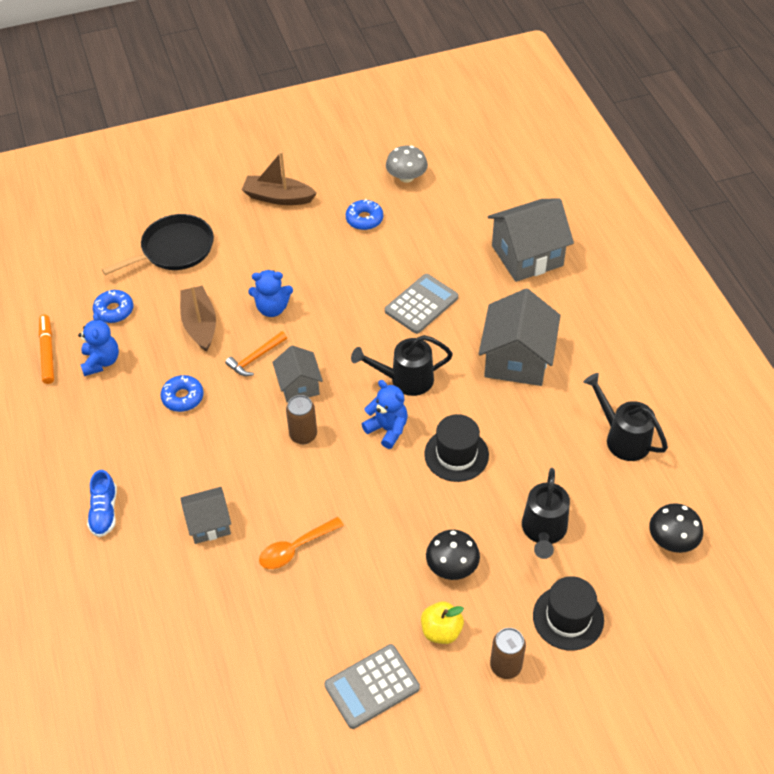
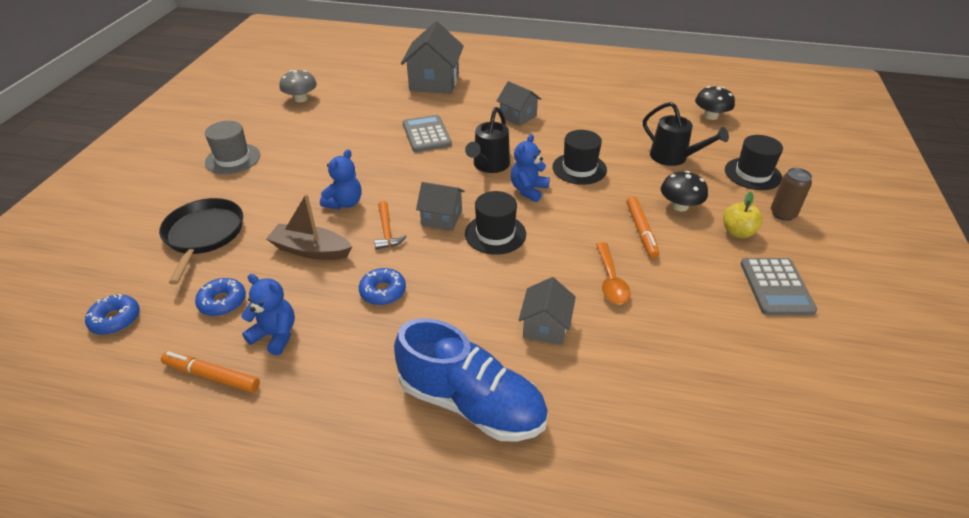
camera: 60 degrees left, 10 degrees down
(104, 512) = (471, 403): blue shoe -> blue shoe, size x2.05
(278, 197) = (233, 159): brown boat -> grey hat
(303, 435) = (495, 234): brown can -> black hat
(364, 219) = (314, 129): blue donut -> blue donut (115, 319)
(385, 546) = (641, 231): none -> orange marker
(387, 429) = (528, 190): blue teddy bear -> blue teddy bear turned 45 degrees counterclockwise
(517, 359) = (518, 116): grey house -> grey house, size x0.58
(622, 437) = (618, 104): black watering can -> none

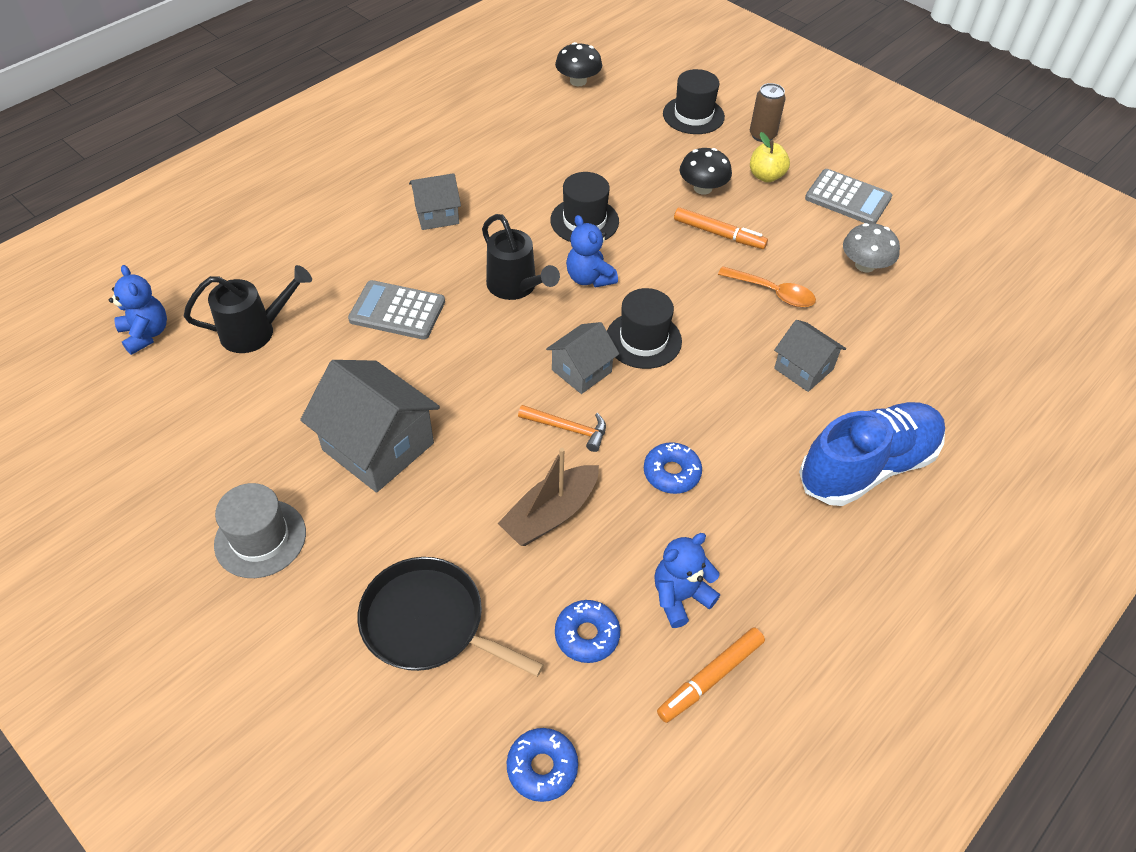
camera: 60 degrees left, 10 degrees up
(301, 99) = (164, 405): grey mushroom -> grey mushroom (865, 265)
(344, 203) = (480, 448): blue teddy bear -> blue teddy bear (146, 334)
(434, 82) = (274, 249): grey house -> grey house (378, 446)
(674, 158) = (625, 147): black watering can -> black watering can (256, 331)

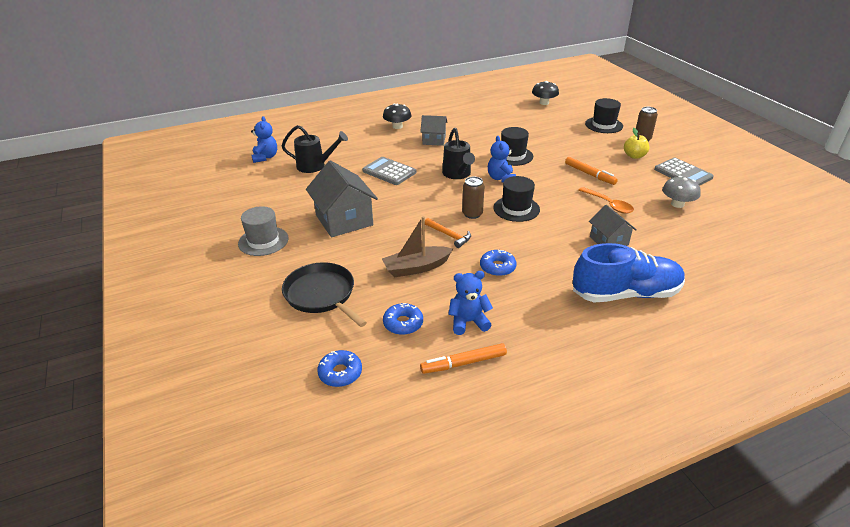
camera: 25 degrees right, 15 degrees down
(581, 371) = (472, 214): grey house -> brown can
(702, 188) = (591, 154): black mushroom -> black mushroom (397, 126)

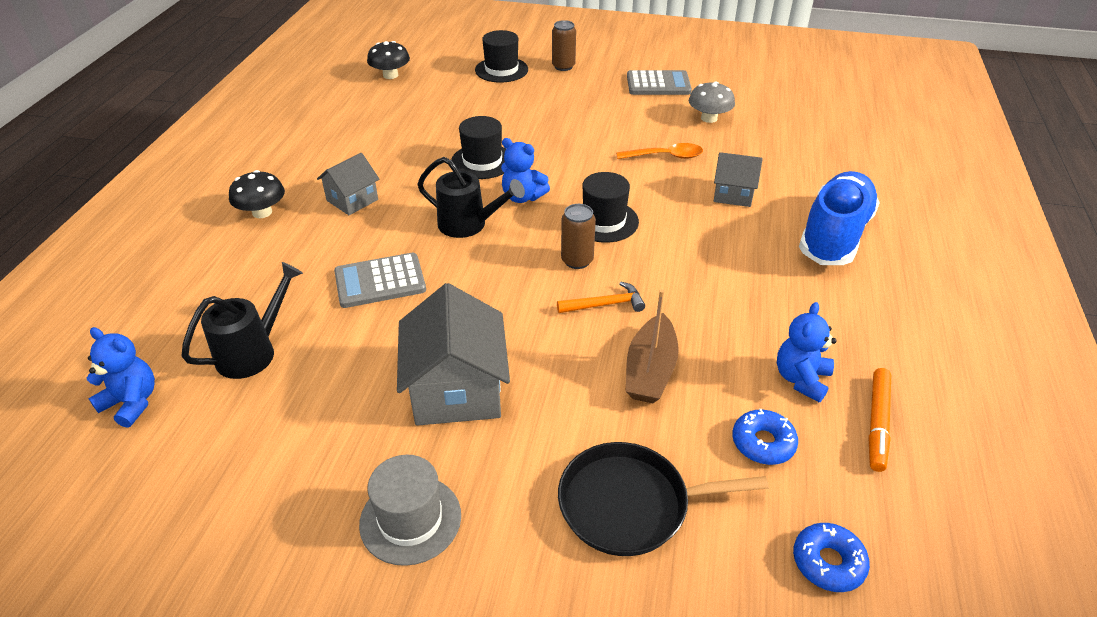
camera: 55 degrees left, 5 degrees up
(344, 220) = (457, 390): grey house -> grey house turned 75 degrees clockwise
(497, 267) = (711, 299): blue donut -> none
(589, 174) = (592, 135): orange marker -> none
(634, 156) = (590, 89): yellow apple -> none

